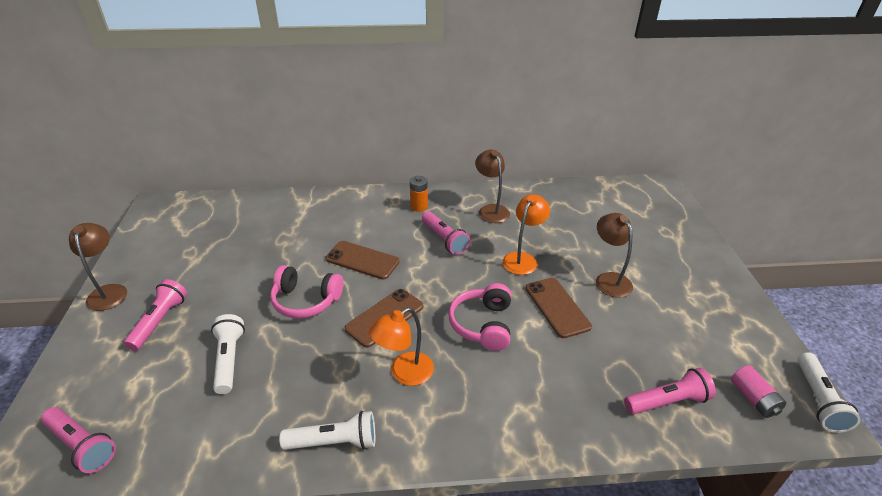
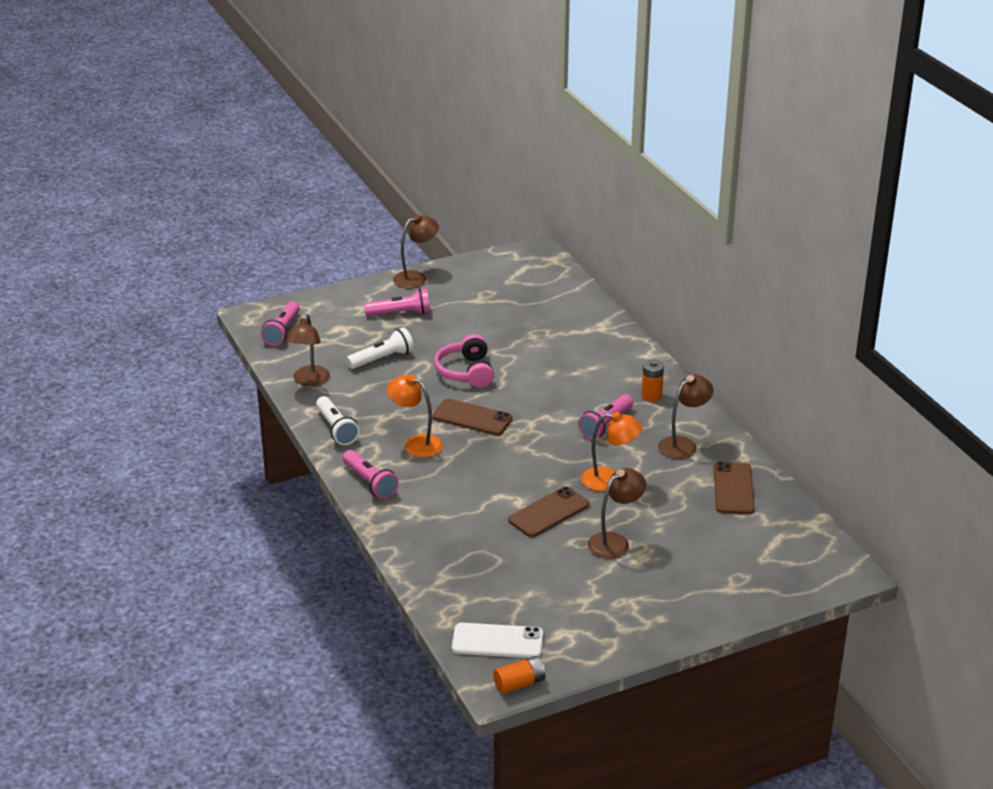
camera: 70 degrees right, 5 degrees down
(215, 444) = (309, 381): none -> brown lamp
(362, 260) = (539, 385): brown phone -> brown phone (733, 488)
(482, 324) = (497, 472): pink headphones -> none
(667, 401) = (465, 589): pink flashlight -> pink flashlight (370, 482)
(753, 399) = (497, 641): pink battery -> white phone
(818, 400) = (519, 683): white flashlight -> orange battery

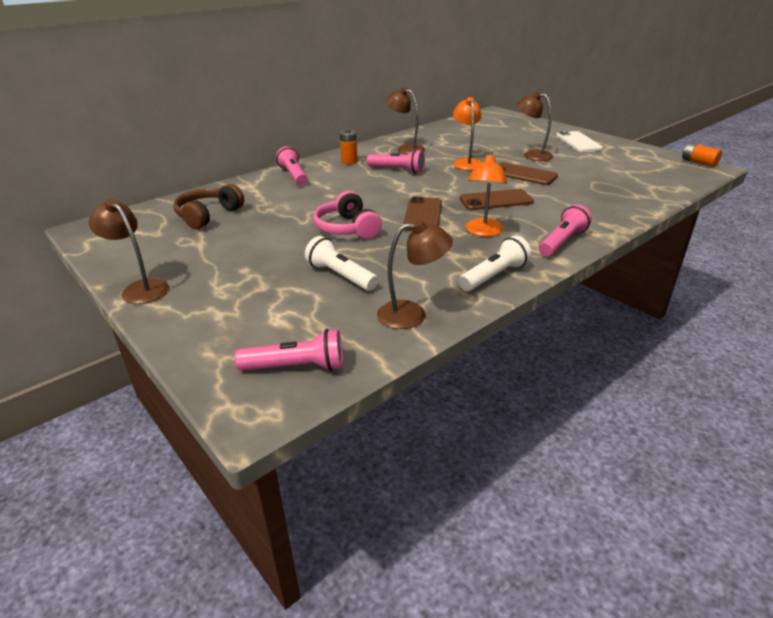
camera: 105 degrees left, 0 degrees up
(400, 313) = (233, 283): pink flashlight -> pink flashlight (293, 175)
(466, 372) = (347, 228): pink headphones -> pink headphones turned 90 degrees clockwise
(497, 641) = (674, 172): white phone -> white phone (578, 142)
(535, 304) = (208, 215): none -> brown headphones
(733, 488) = (444, 135): brown phone -> brown phone (496, 200)

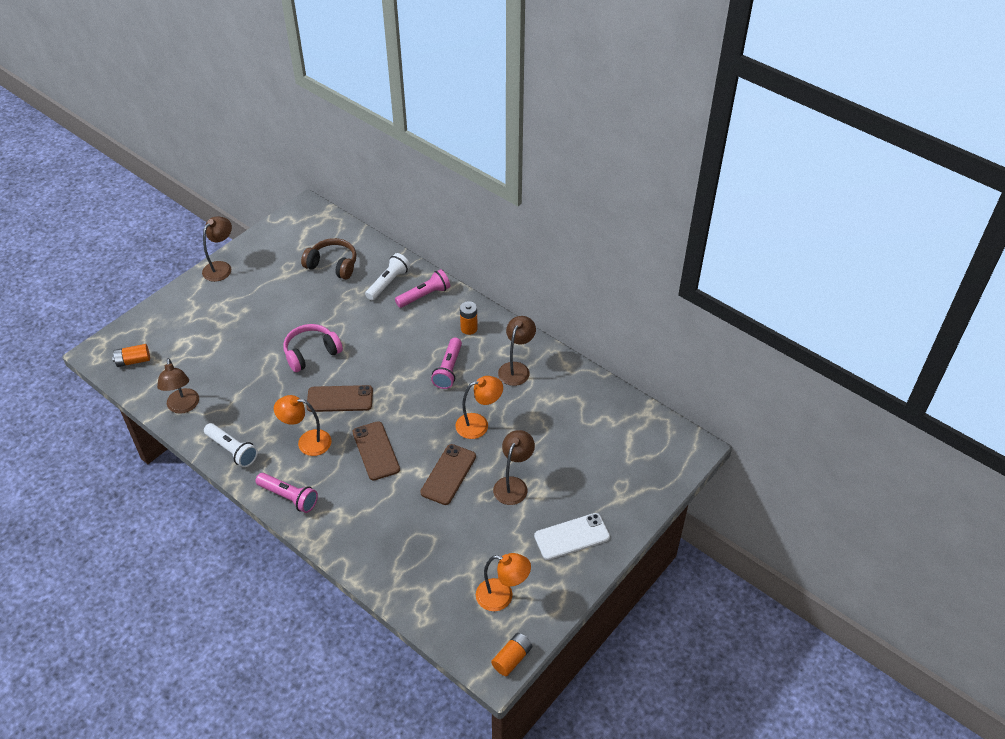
camera: 80 degrees right, 15 degrees up
(296, 367) = (133, 361): pink flashlight -> orange battery
(340, 276) = (234, 362): white flashlight -> white flashlight (388, 283)
(644, 163) = (502, 596): none -> orange lamp

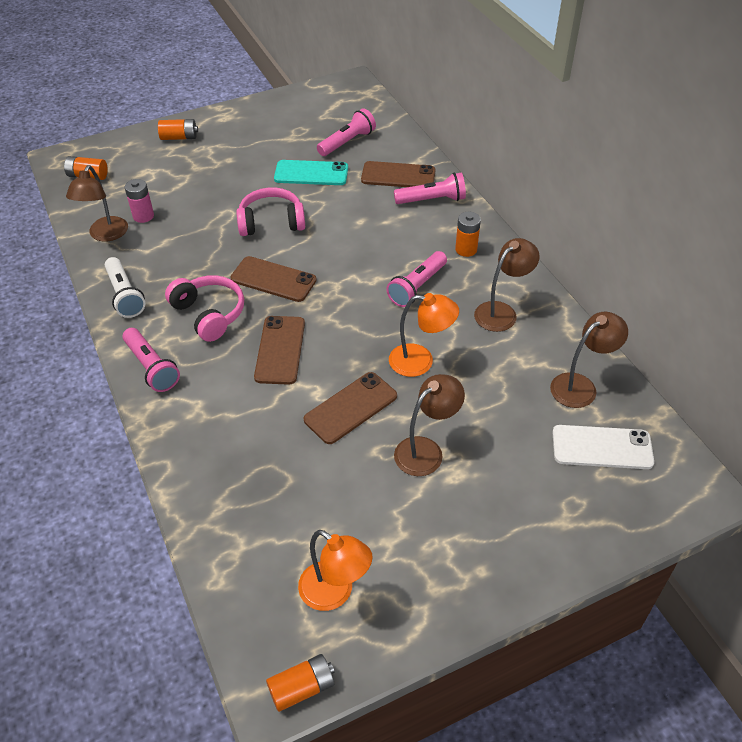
camera: 25 degrees right, 0 degrees up
(190, 302) = (179, 137): none -> orange battery
(204, 381) = (143, 216): none -> pink battery
(221, 267) = (231, 114): brown lamp -> brown lamp (580, 386)
(307, 442) = (209, 314): orange lamp -> pink headphones
(319, 301) = (311, 173): none -> turquoise phone
(333, 265) = (347, 142): brown headphones -> pink flashlight
(388, 283) = (398, 176): white flashlight -> brown phone
(572, 536) = (471, 548): white phone -> white phone (602, 447)

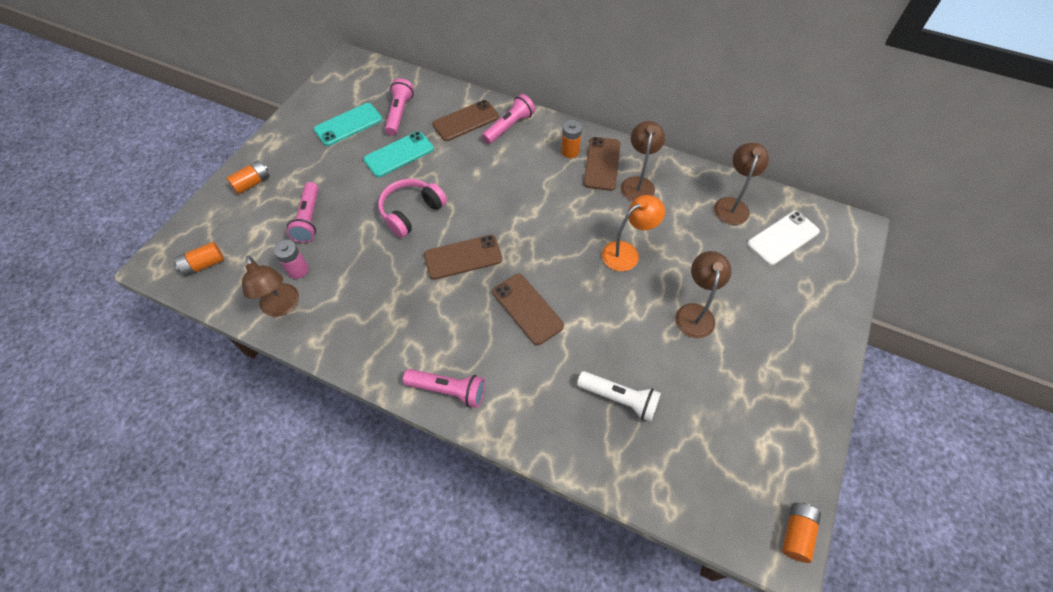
camera: 40 degrees left, 10 degrees up
(125, 295) = (359, 347): white flashlight -> white flashlight (619, 399)
(209, 314) = (445, 317): pink headphones -> none
(296, 130) = (348, 124): none -> turquoise phone
(335, 593) = (747, 454): orange lamp -> none
(351, 408) = (619, 318): brown phone -> brown phone (602, 164)
(417, 287) = (568, 199): pink flashlight -> pink flashlight (309, 219)

